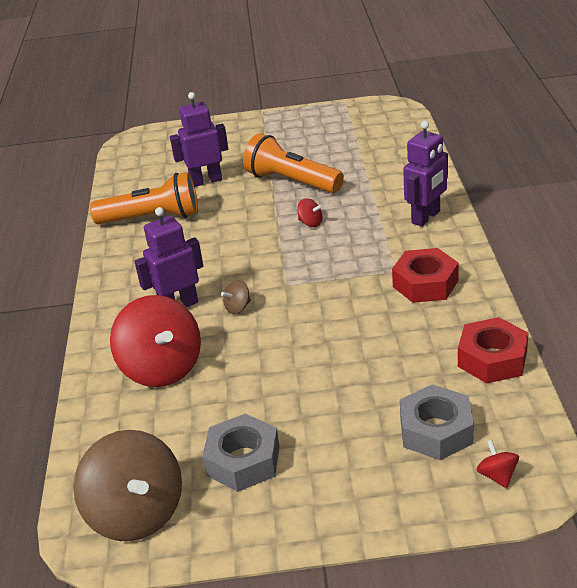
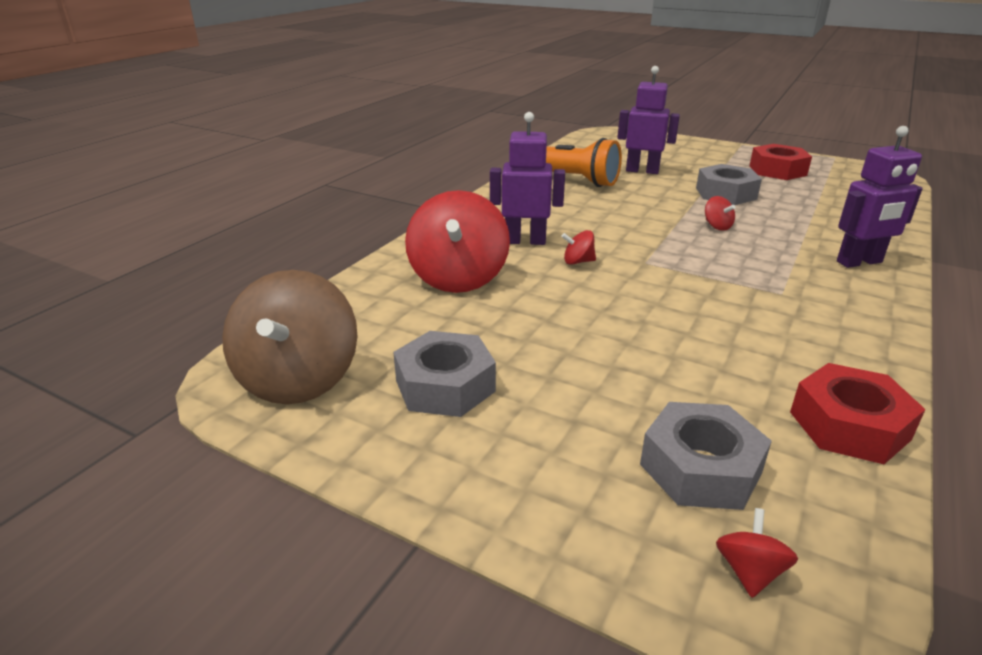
camera: 30 degrees right, 5 degrees down
(238, 308) = (578, 262): brown spinning top -> red spinning top
(292, 182) = (725, 193): orange flashlight -> grey nut
(425, 284) = (811, 316): red nut -> red nut (777, 170)

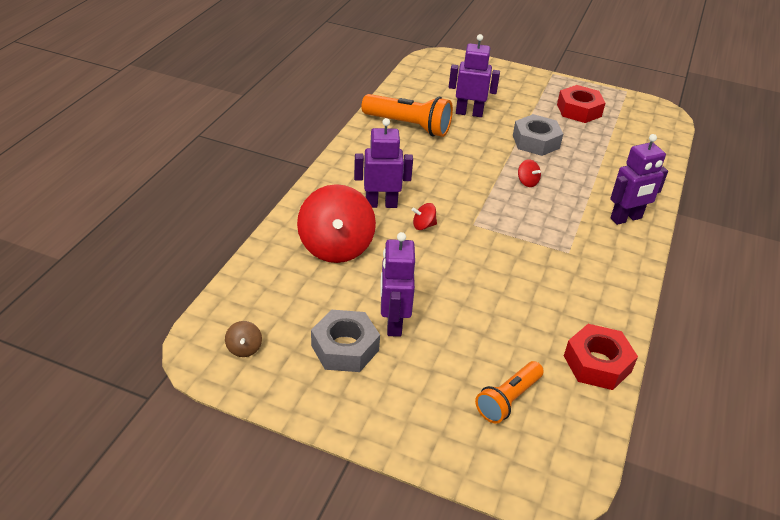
camera: 10 degrees left, 10 degrees up
(298, 379) = (244, 348): brown spinning top -> brown spinning top, size x0.41
(523, 359) = (393, 323): none -> purple robot
(700, 468) = (508, 400): grey nut -> orange flashlight
(749, 571) = (531, 462): red spinning top -> none

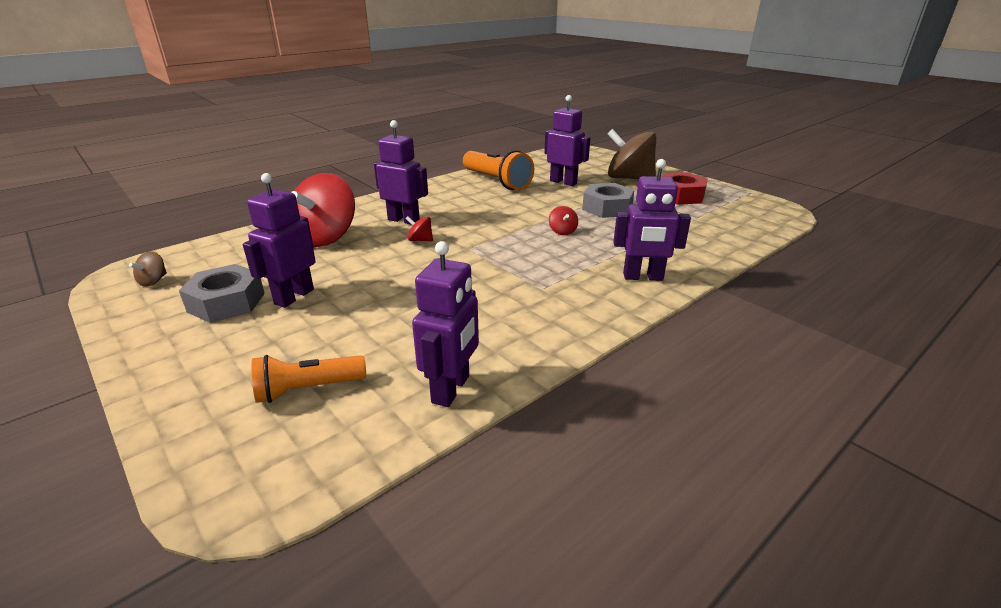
camera: 30 degrees right, 10 degrees down
(519, 94) = (629, 178): none -> brown spinning top
(597, 363) = (451, 389): red nut -> purple robot

